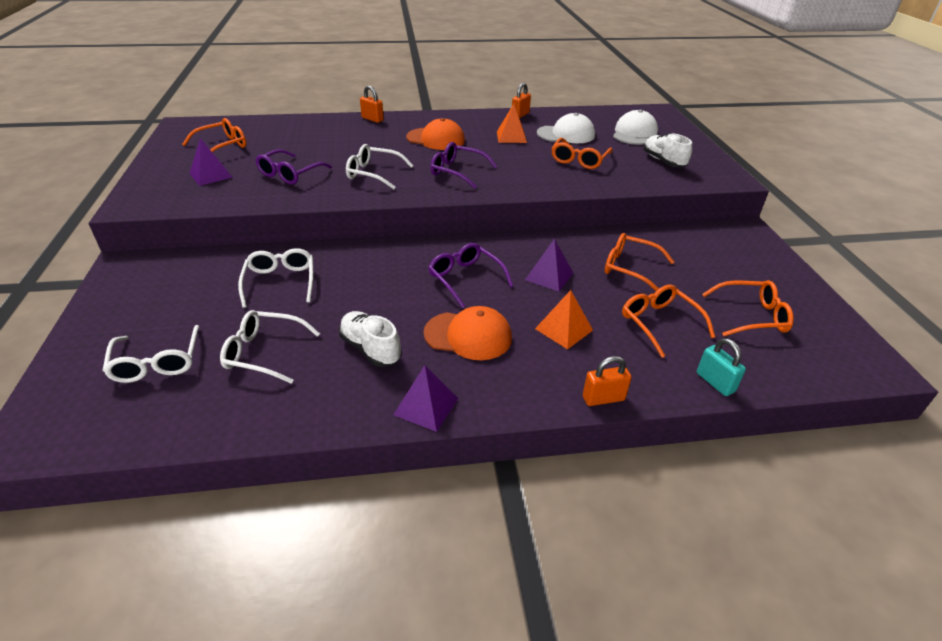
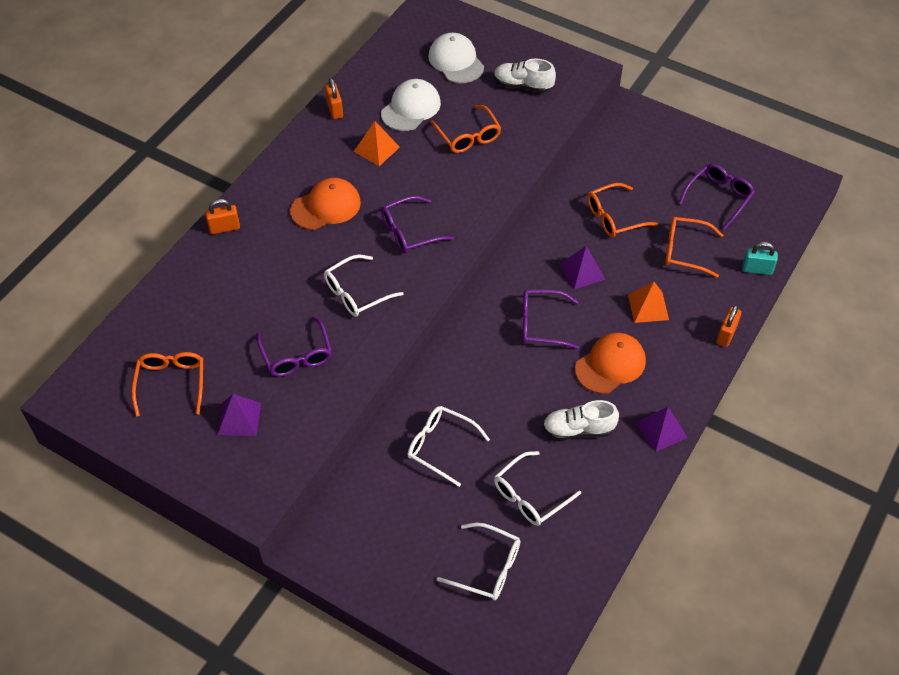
camera: 50 degrees left, 15 degrees up
(751, 316) = (718, 197): orange glasses -> purple glasses

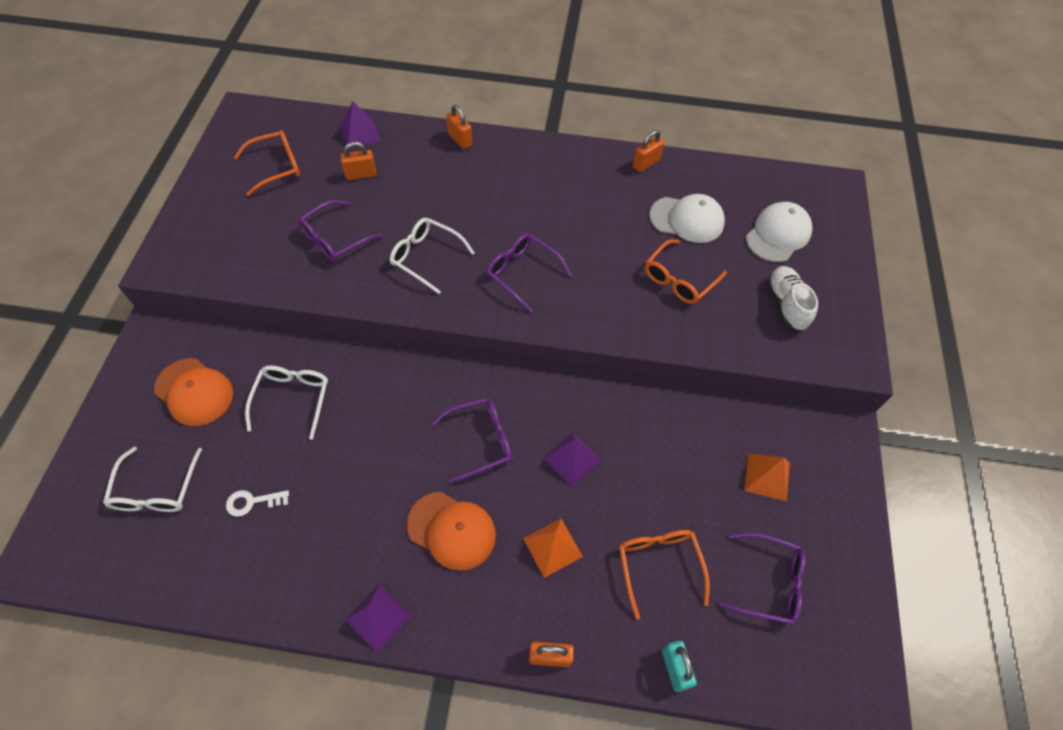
camera: 65 degrees right, 5 degrees up
(225, 316) = (361, 175): none -> orange padlock
(239, 418) = (252, 224): purple pyramid -> purple pyramid (360, 133)
(326, 206) = (521, 199): orange cap -> orange cap (194, 392)
(376, 149) = (615, 211): orange pyramid -> orange pyramid (767, 476)
(530, 496) = (252, 502): white glasses -> white key
(541, 324) = (480, 441): purple glasses -> purple glasses turned 90 degrees clockwise
(578, 429) = (351, 523): white shoe -> none
(614, 217) = (668, 468): orange glasses -> none

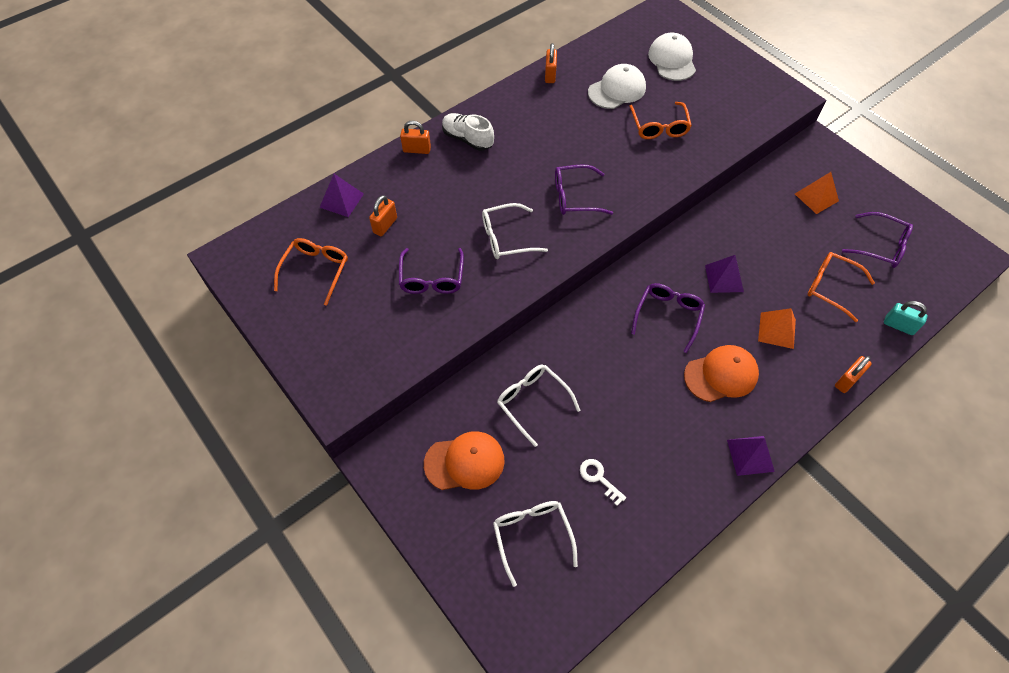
camera: 45 degrees left, 0 degrees up
(156, 489) = (532, 536): white glasses -> white glasses turned 150 degrees counterclockwise
(252, 502) = (599, 478): white key -> white key turned 105 degrees clockwise
(768, 582) = (880, 246): purple glasses -> purple glasses turned 60 degrees clockwise
(786, 304) = (725, 95): white shoe -> white shoe (467, 139)

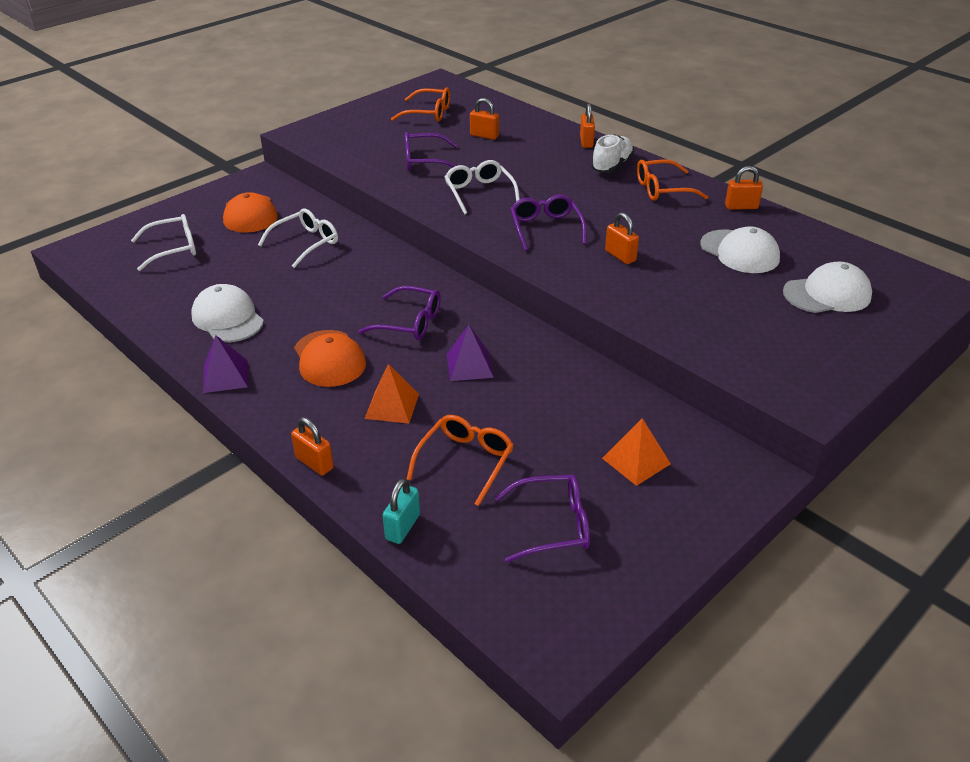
camera: 85 degrees right, 20 degrees down
(341, 200) = (510, 115): purple pyramid -> none
(599, 478) = (219, 281): white key -> none
(620, 156) = (620, 256): none -> orange padlock
(659, 127) = (685, 283): orange glasses -> orange glasses (662, 189)
(663, 463) = (228, 318): none -> white cap
(880, 246) = (552, 525): purple glasses -> purple glasses turned 120 degrees counterclockwise

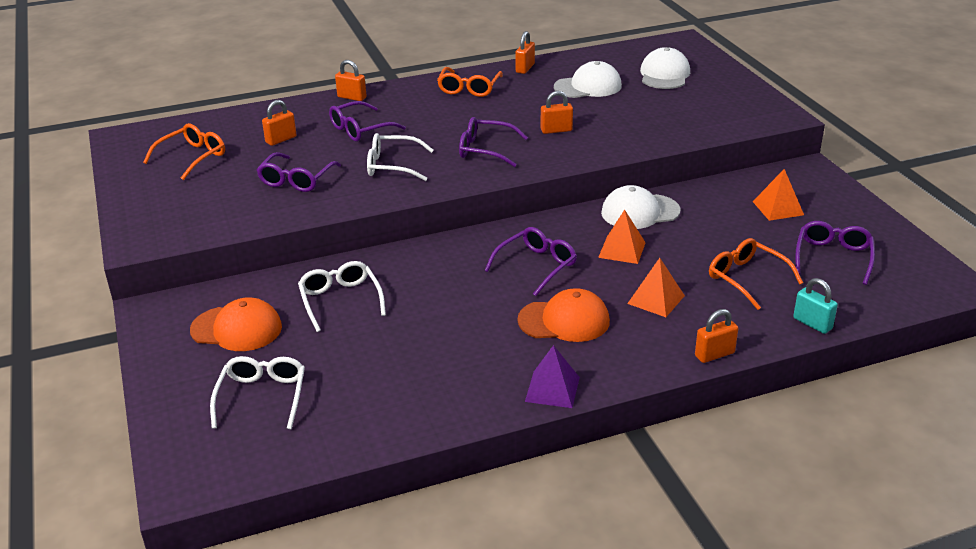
camera: 65 degrees left, 5 degrees down
(228, 318) = (447, 374): white cap -> white cap (640, 212)
(469, 365) = (622, 250): purple pyramid -> orange pyramid
(531, 162) = (360, 129): none -> purple glasses
(612, 165) = (407, 97): white shoe -> none

